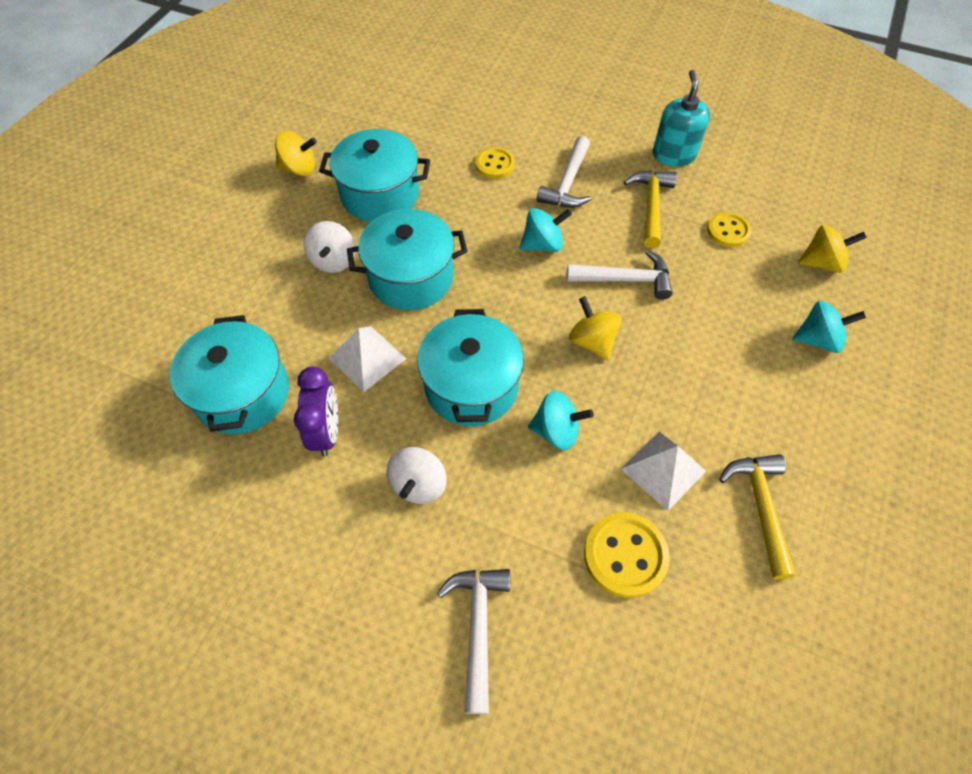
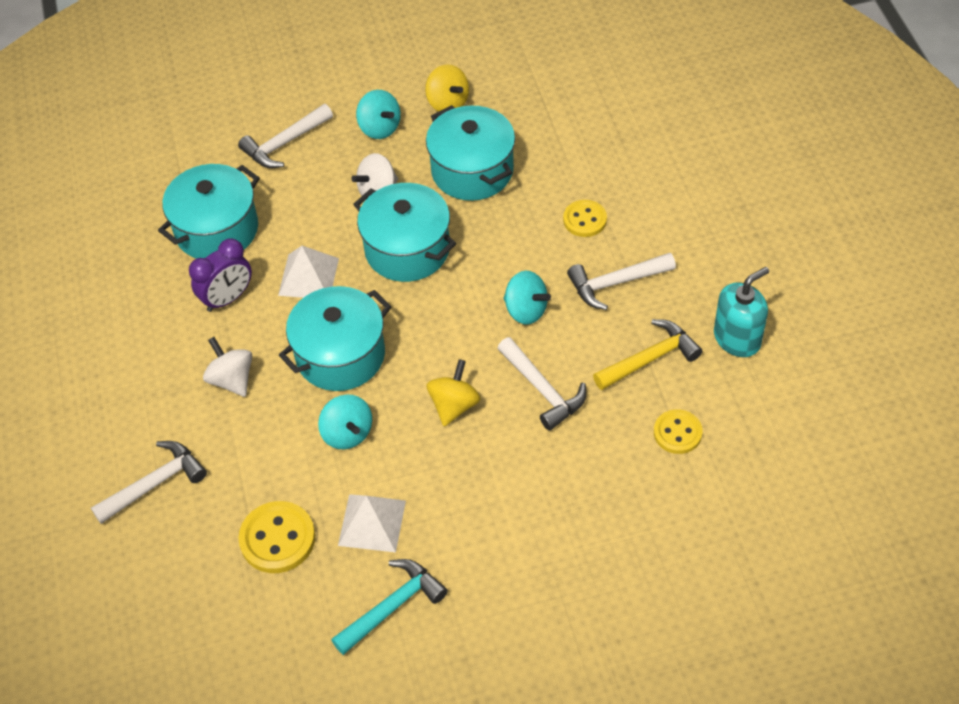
camera: 55 degrees right, 5 degrees down
(210, 289) = (284, 144): none -> white hammer
(419, 484) = (232, 379): white spinning top -> white spinning top turned 75 degrees clockwise
(760, 507) = (393, 606): yellow hammer -> turquoise hammer
(818, 339) = (609, 566): turquoise spinning top -> turquoise spinning top (380, 128)
(822, 263) = (710, 526): yellow spinning top -> none

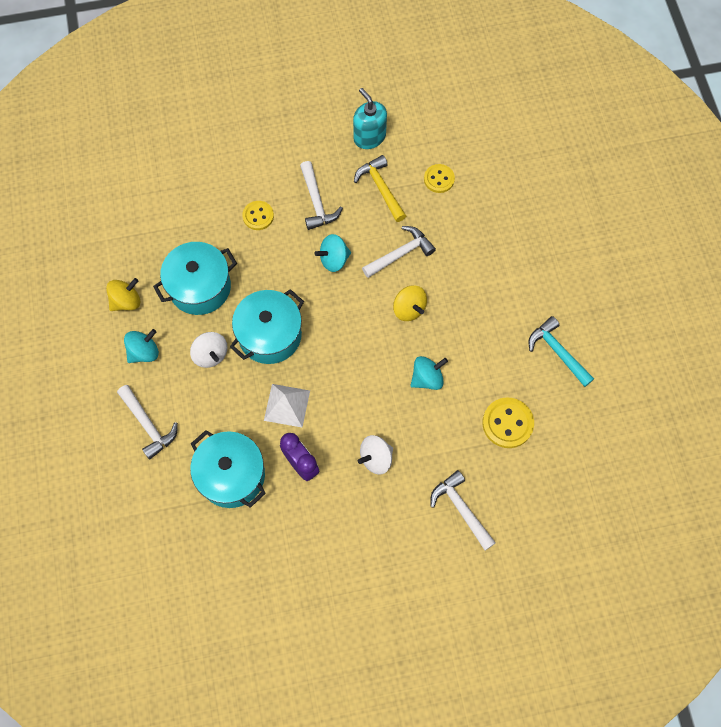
camera: 90 degrees left, 15 degrees up
(340, 355) = (361, 382): turquoise pot -> none
(372, 522) = (497, 363): white pyramid -> none
(454, 405) = (409, 309): yellow spinning top -> yellow spinning top turned 150 degrees counterclockwise
(526, 310) = (334, 259): turquoise spinning top -> turquoise spinning top turned 150 degrees counterclockwise

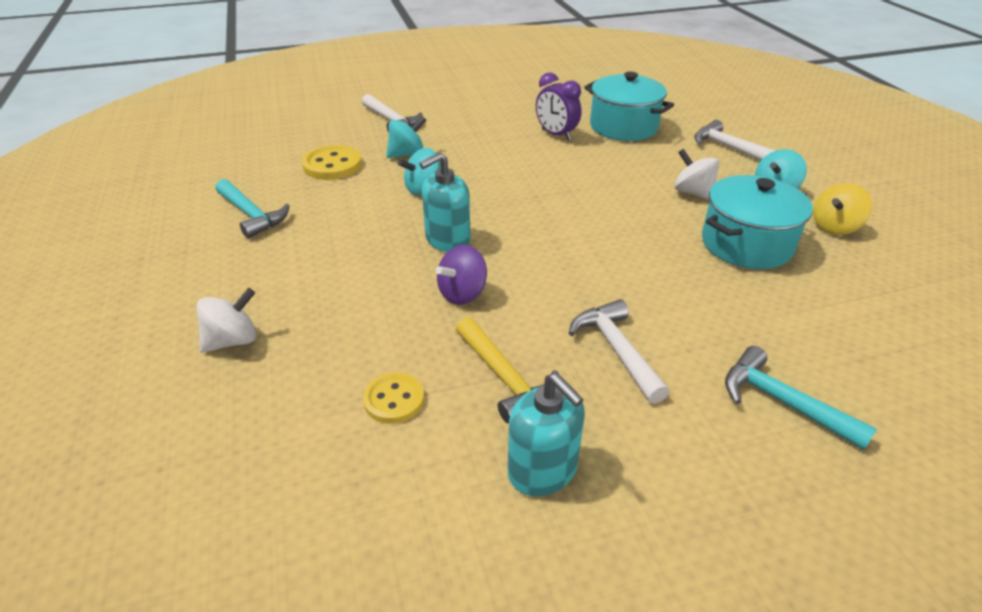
camera: 175 degrees right, 30 degrees down
(243, 163) = (781, 402): none -> turquoise hammer
(258, 216) = (708, 325): yellow button -> none
(270, 335) = (628, 210): turquoise pot -> none
(287, 405) = (585, 165): white pyramid -> none
(334, 259) = (565, 281): turquoise spinning top -> turquoise spinning top (407, 154)
(376, 458) = (479, 141): white spinning top -> white spinning top (233, 340)
(400, 253) = (462, 293): white hammer -> purple spinning top
(409, 309) = (447, 240): yellow spinning top -> turquoise soap dispenser

